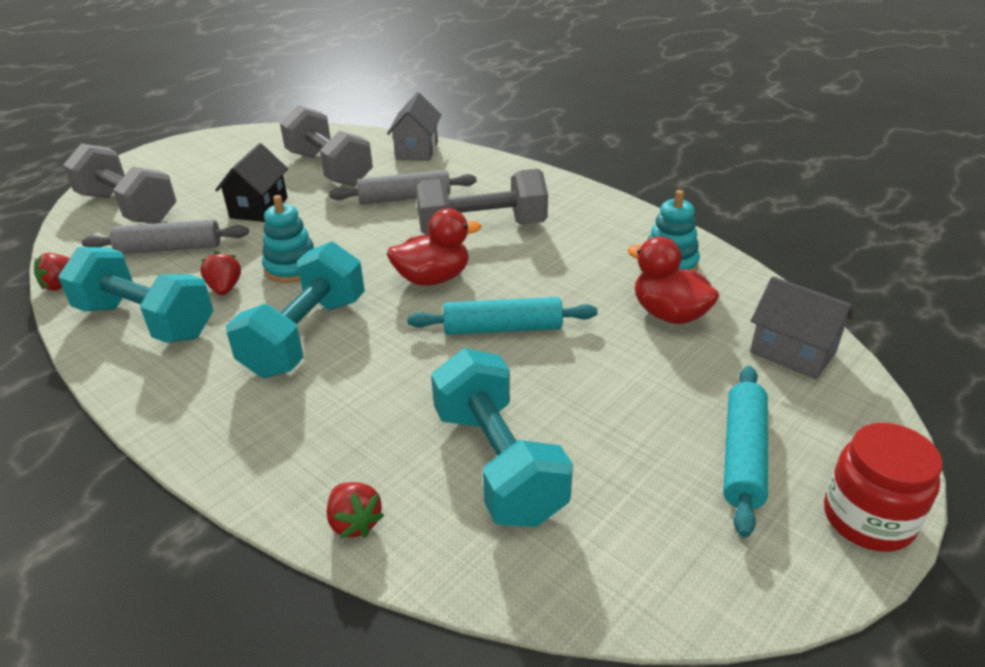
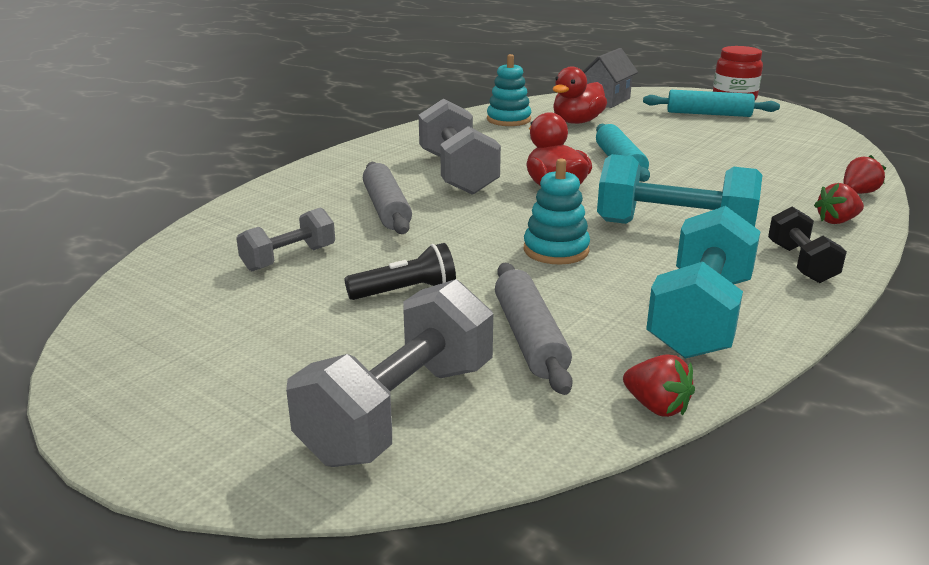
camera: 95 degrees left, 10 degrees down
(195, 401) = (801, 263): none -> black dumbbell
(225, 288) = (612, 281): red strawberry -> red strawberry (836, 221)
(259, 208) = (406, 291): black house -> black flashlight
(329, 169) = (289, 258): grey dumbbell -> grey dumbbell, size x0.57
(417, 150) = (250, 211): grey house -> none
(498, 463) = (767, 161): turquoise dumbbell -> none

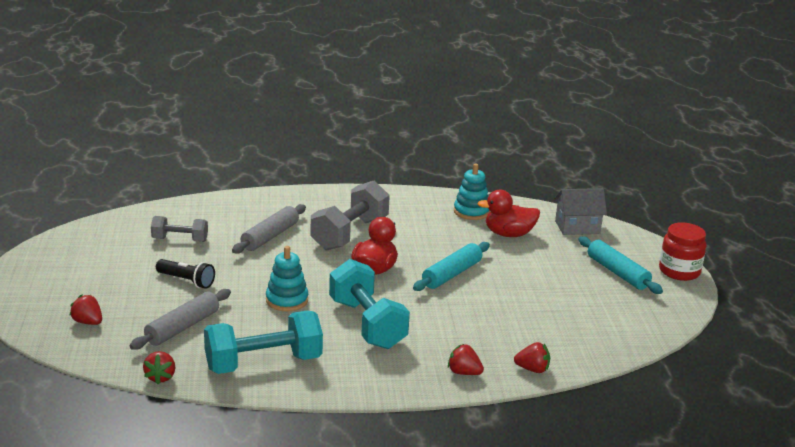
camera: 45 degrees right, 0 degrees up
(400, 411) = (88, 322): grey dumbbell -> red strawberry
(801, 263) = (375, 375): black dumbbell -> none

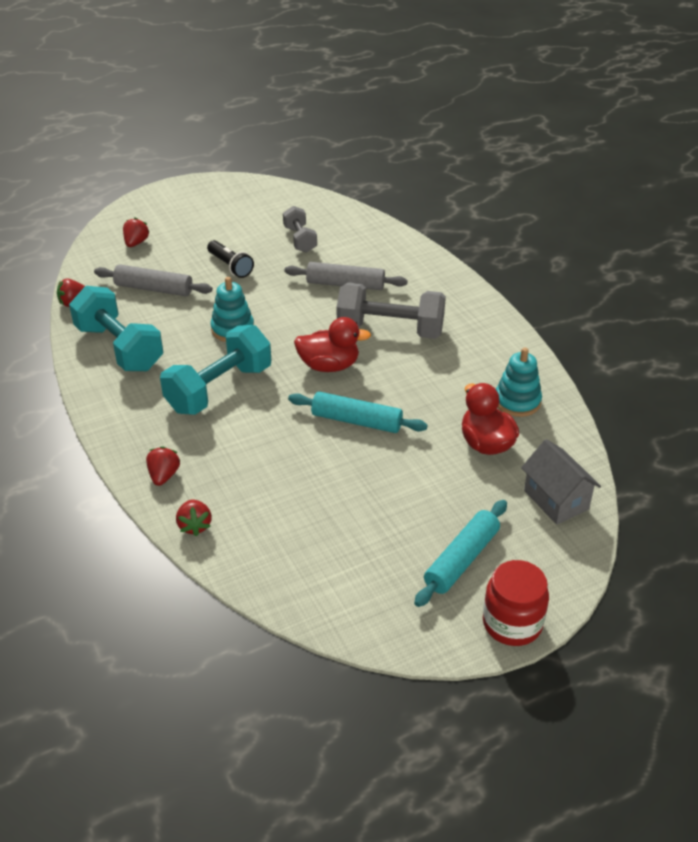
camera: 70 degrees right, 15 degrees up
(186, 281) = (230, 266): black flashlight -> black flashlight turned 45 degrees counterclockwise

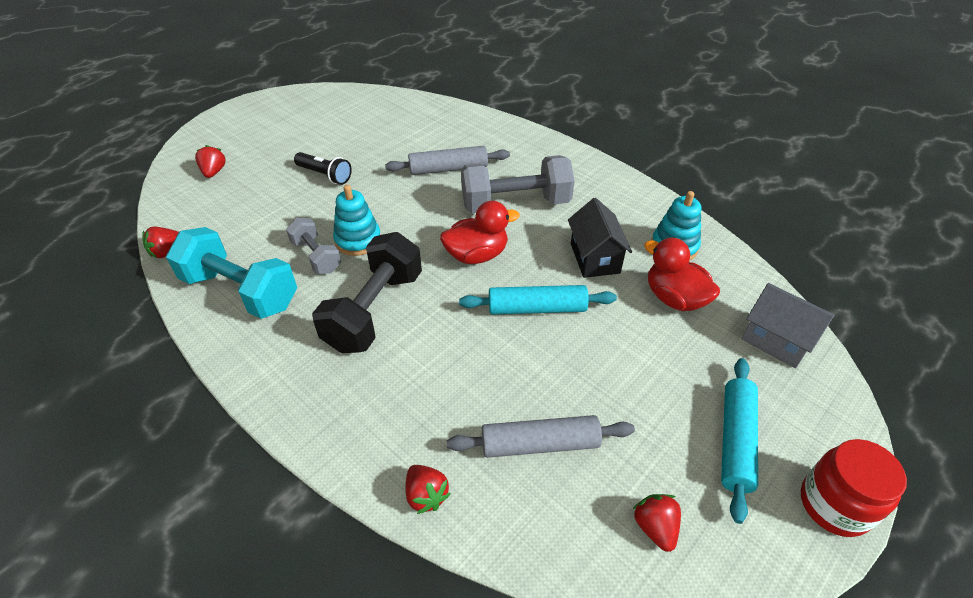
camera: 20 degrees left, 5 degrees up
(154, 289) = (253, 216): grey rolling pin -> grey rolling pin (540, 444)
(164, 475) = (359, 438): red strawberry -> red strawberry (655, 527)
(219, 389) = (374, 310): turquoise dumbbell -> black dumbbell
(300, 239) = (382, 135): grey dumbbell -> grey dumbbell (316, 256)
(434, 393) = (595, 258): none -> black house

